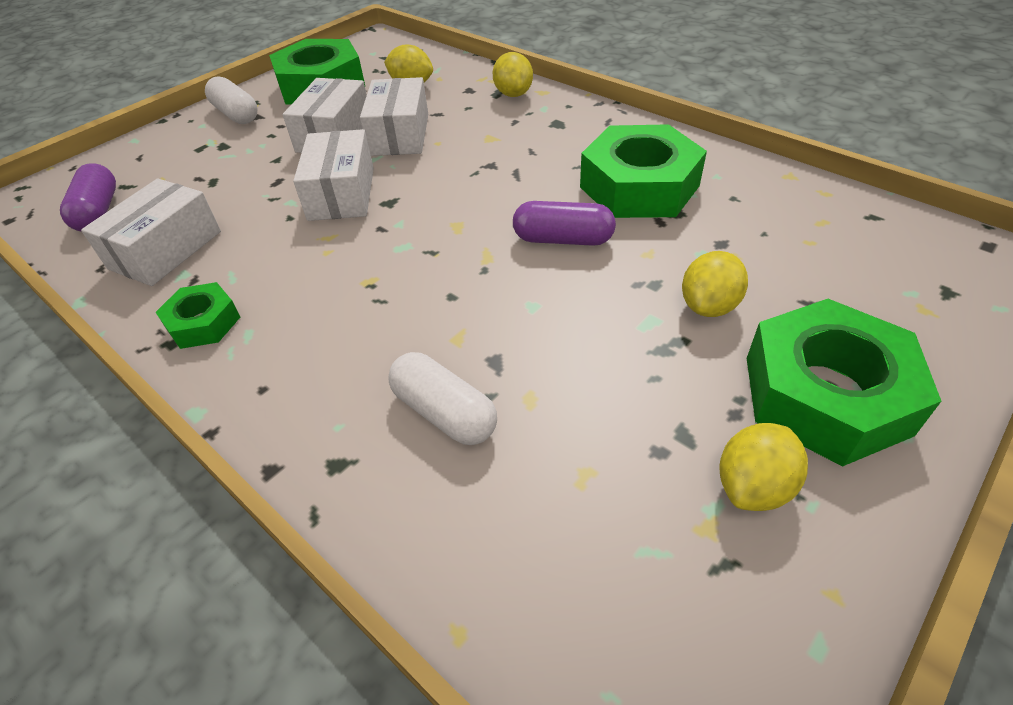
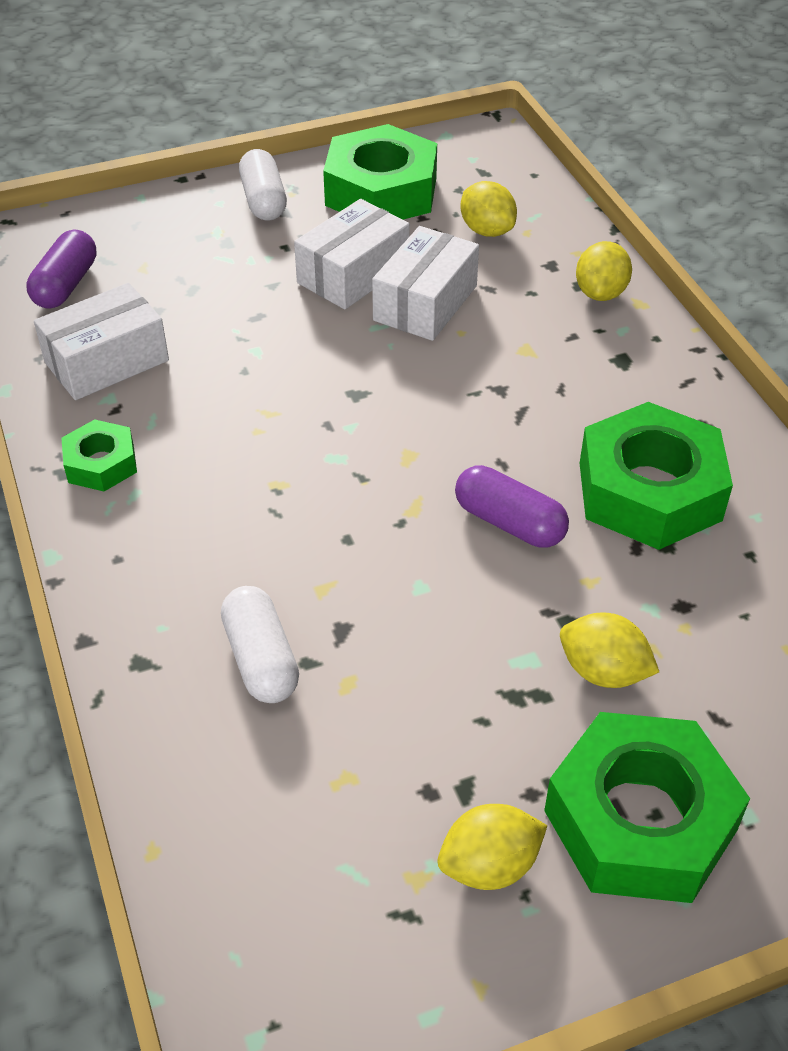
camera: 25 degrees right, 0 degrees up
(341, 193) = (314, 361): white box -> none
(708, 306) = (603, 671): yellow lemon -> yellow lemon turned 60 degrees clockwise

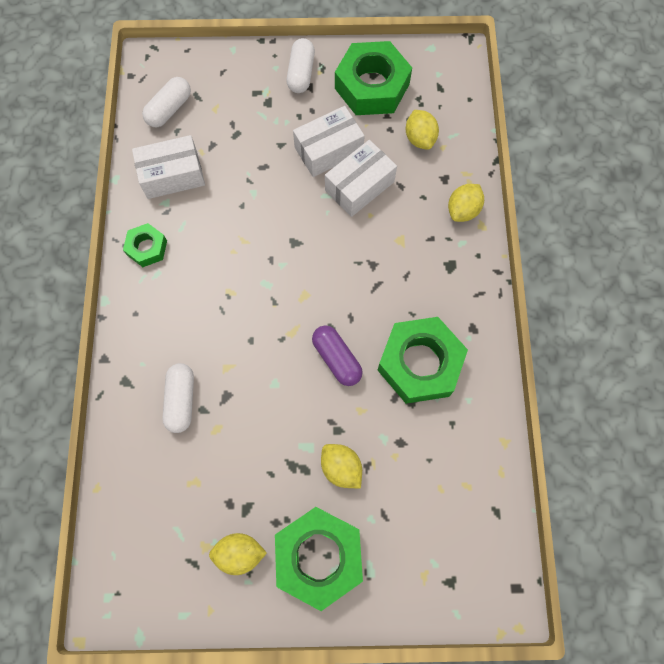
camera: 20 degrees right, 25 degrees up
(66, 285) = (169, 109): purple capsule -> white capsule

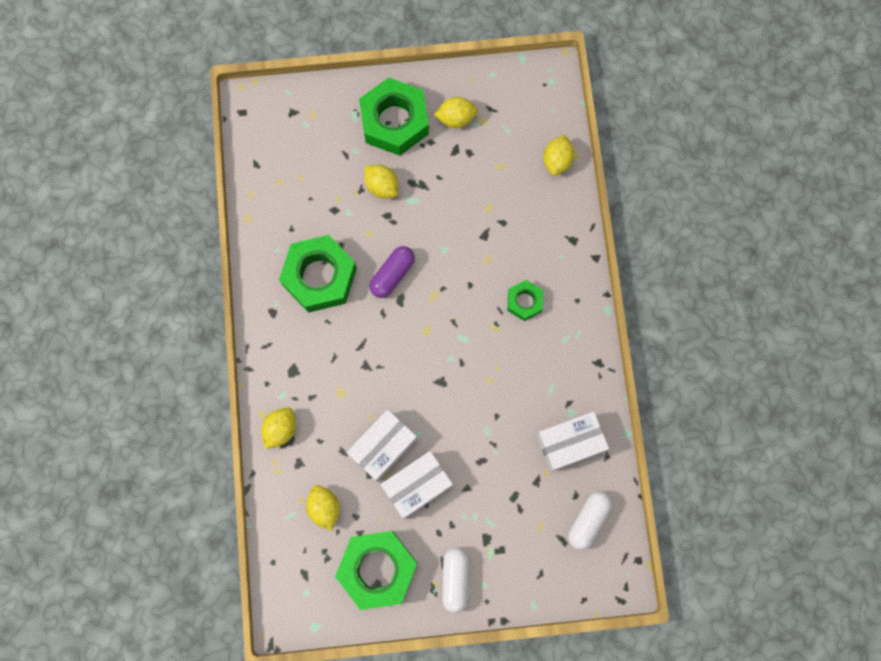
camera: 175 degrees right, 5 degrees up
(123, 482) = (557, 161): none -> yellow lemon
(147, 248) = (579, 364): green nut -> green nut (524, 302)
(181, 400) = (522, 228): white capsule -> none
(337, 359) = (392, 275): purple capsule -> purple capsule turned 75 degrees clockwise

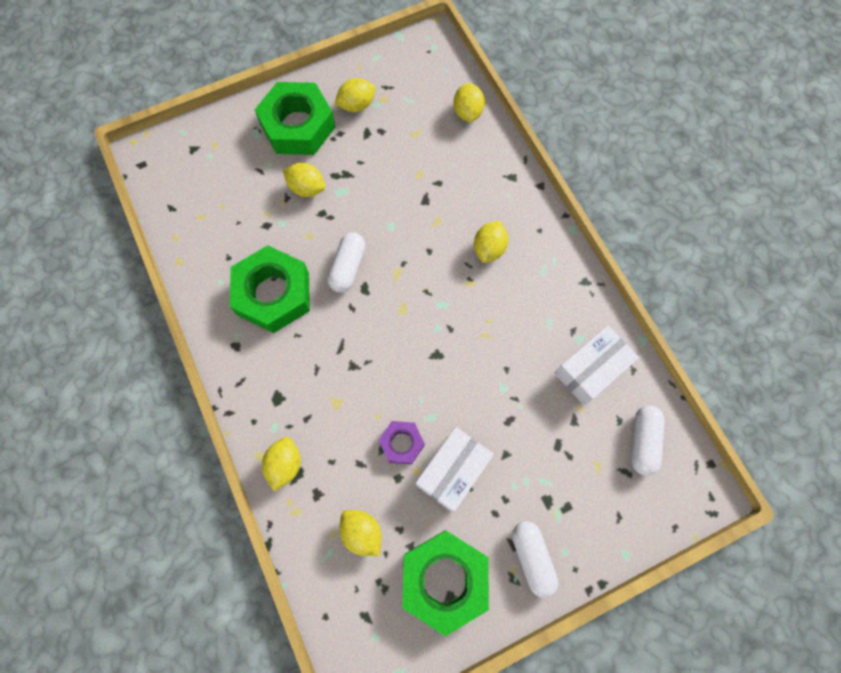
camera: 20 degrees left, 5 degrees down
(383, 447) = (402, 443): white box -> purple nut
(392, 275) = (348, 267): purple capsule -> white capsule
(524, 302) = (489, 248): green nut -> yellow lemon

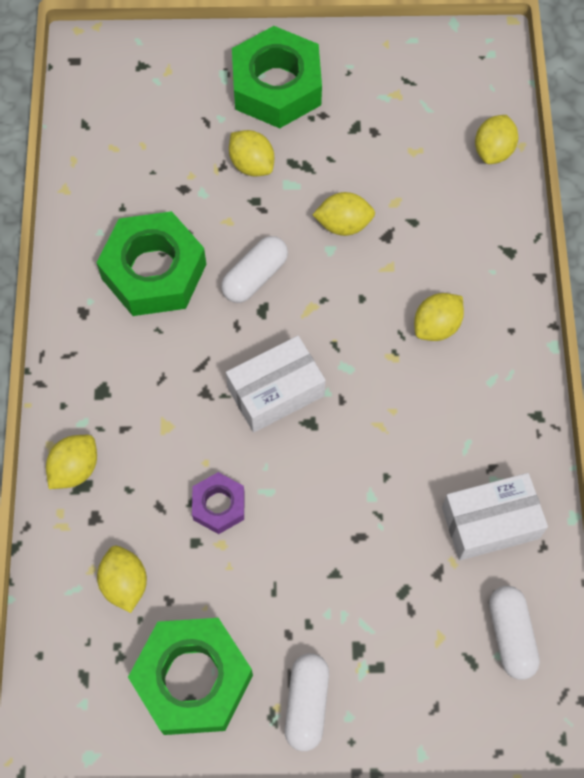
camera: 25 degrees right, 5 degrees down
(356, 105) = (359, 89): yellow lemon -> yellow lemon (343, 224)
(453, 471) = (263, 564): white box -> white box (276, 392)
(643, 441) = (510, 635): white capsule -> white capsule turned 45 degrees counterclockwise

